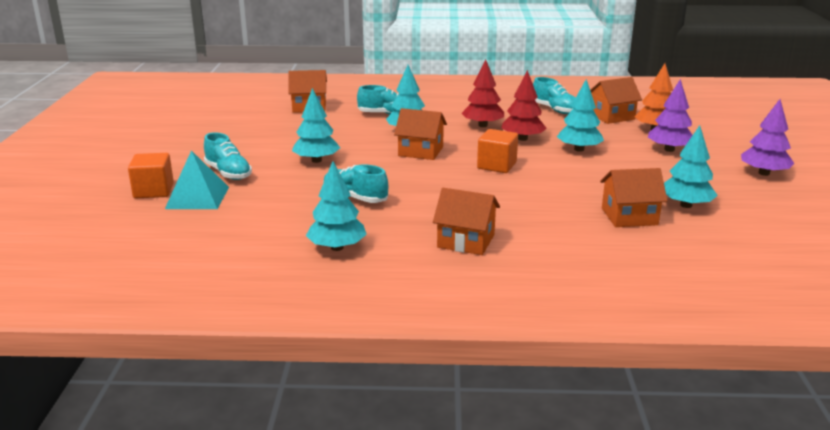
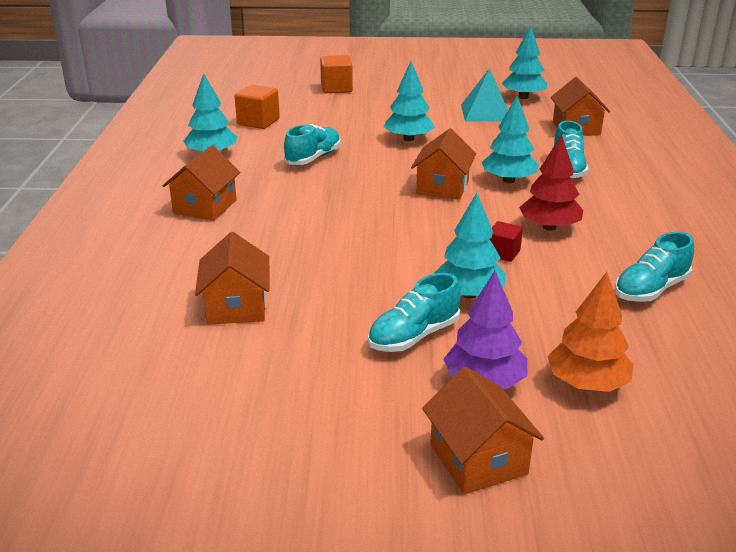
camera: 90 degrees right, 5 degrees up
(197, 197) = (321, 102): turquoise pyramid -> turquoise pyramid (485, 112)
(228, 173) = (374, 108): turquoise shoe -> turquoise shoe (413, 336)
(496, 165) = (401, 230): orange cube -> orange cube (258, 122)
(522, 139) = (503, 253): red tree -> red cube
(611, 116) = (642, 344): orange house -> orange house (478, 459)
(686, 205) = (261, 358): turquoise tree -> turquoise tree (523, 97)
(764, 173) = (381, 476): purple tree -> none

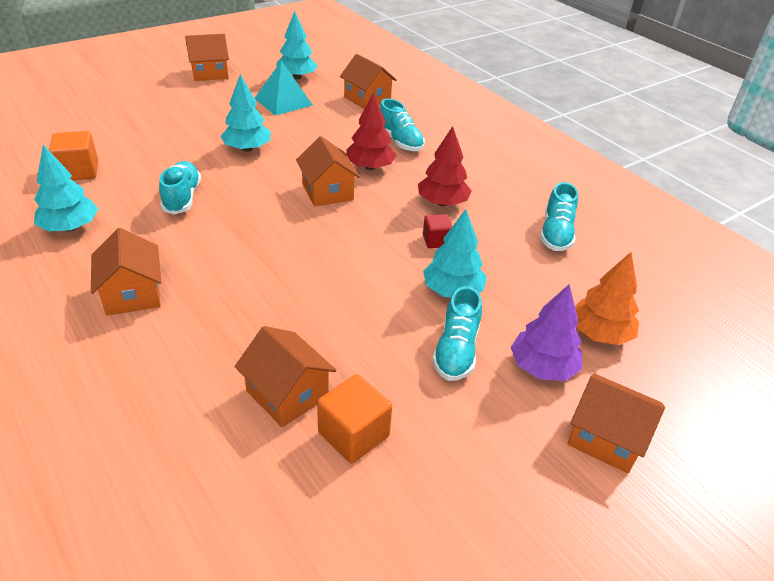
camera: 40 degrees left, 10 degrees up
(336, 88) = (119, 108): orange cube -> orange cube (353, 434)
(443, 79) = (210, 73): none -> orange house
(508, 180) = (370, 167): turquoise tree -> red tree

